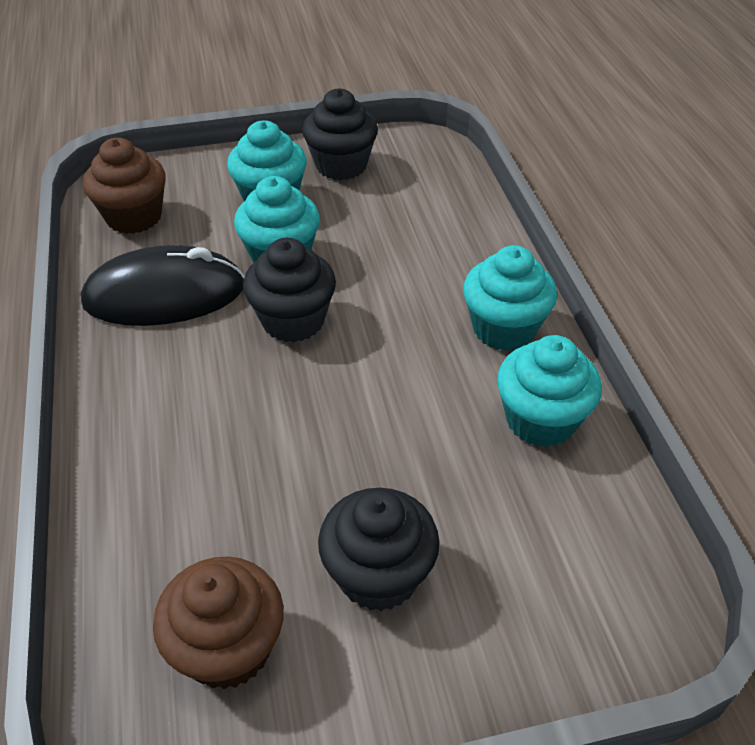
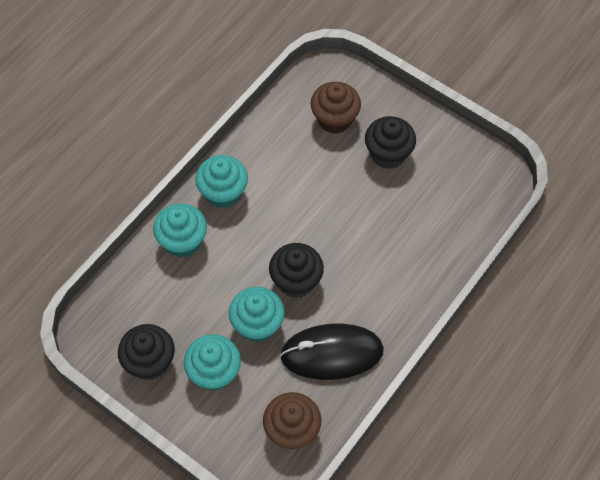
camera: 130 degrees left, 15 degrees up
(165, 294) = (332, 353): black mouse -> black mouse turned 45 degrees counterclockwise
(228, 648) = (455, 176): brown cupcake -> brown cupcake (334, 119)
(540, 420) = (268, 148): turquoise cupcake -> turquoise cupcake (183, 241)

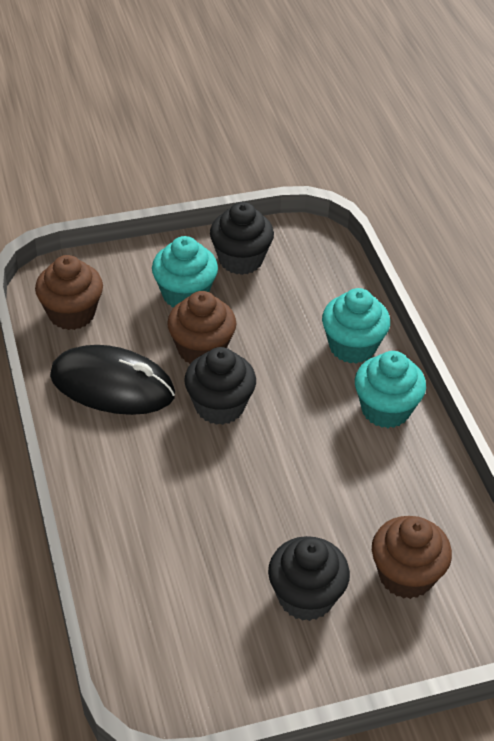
camera: 125 degrees right, 15 degrees down
(257, 324) = (201, 349): turquoise cupcake -> brown cupcake
(332, 353) = (112, 385): black mouse -> black mouse turned 75 degrees clockwise

